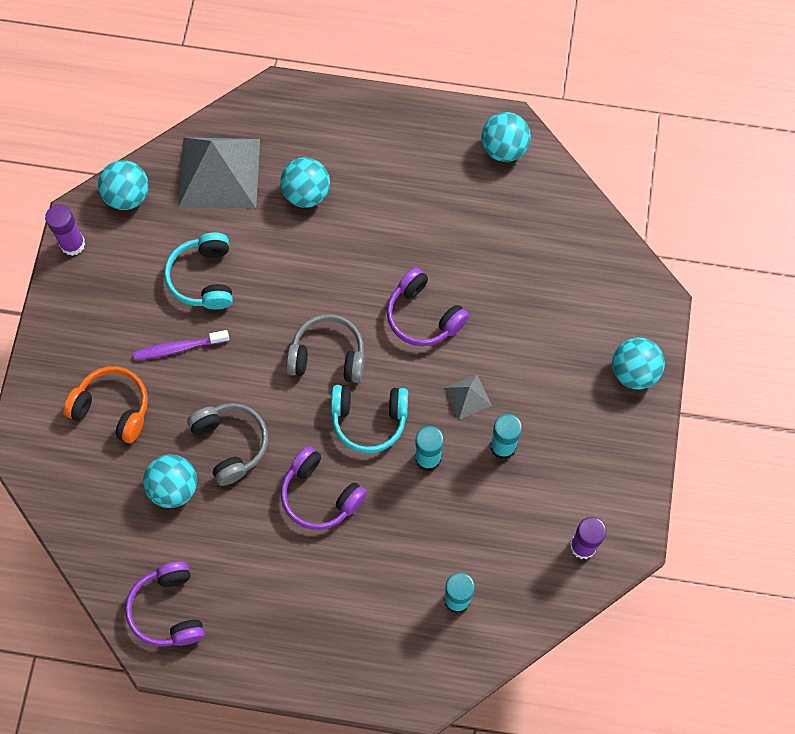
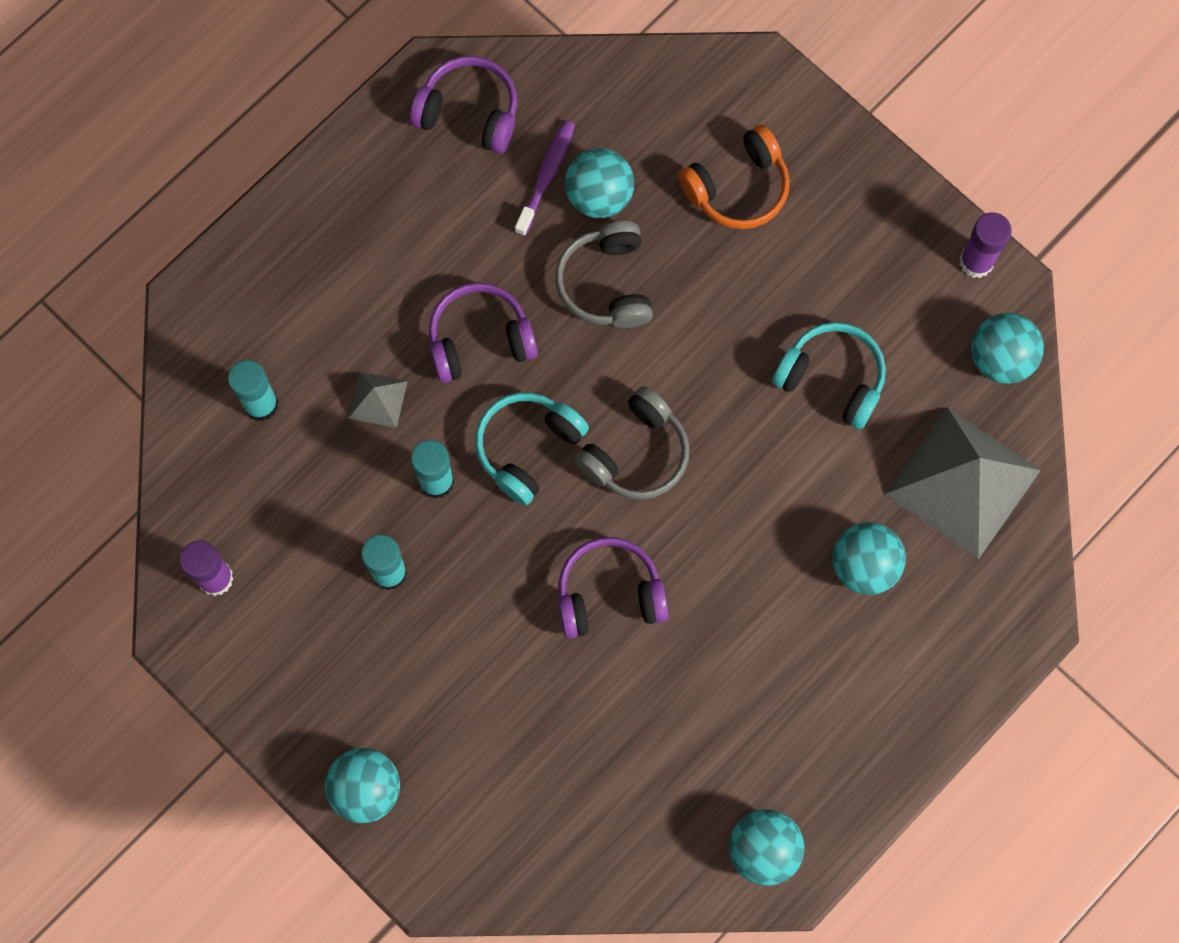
camera: 125 degrees right, 5 degrees up
(179, 348) = (762, 299): purple toothbrush -> purple toothbrush (546, 176)
(231, 444) = (606, 284): grey headphones -> grey headphones turned 75 degrees clockwise
(467, 396) = (475, 575): grey pyramid -> grey pyramid (378, 399)

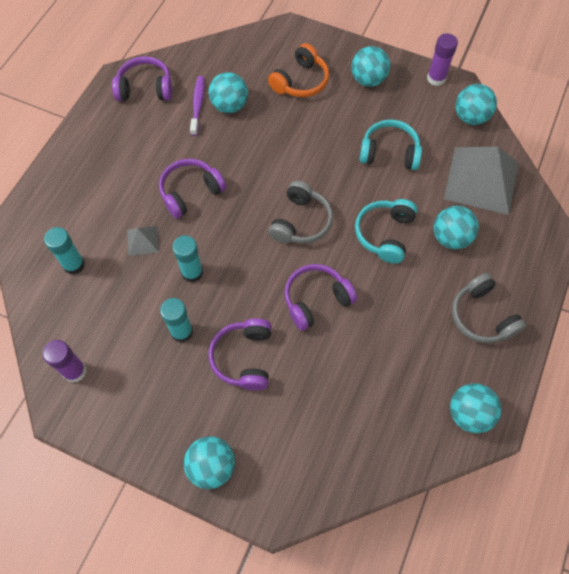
camera: 20 degrees left, 10 degrees down
(467, 646) = (244, 358): none -> purple headphones
(527, 448) = (238, 238): turquoise headphones -> turquoise headphones (384, 234)
(606, 284) = (250, 145): grey headphones -> grey headphones (481, 316)
(856, 224) = (368, 80): none -> turquoise ball

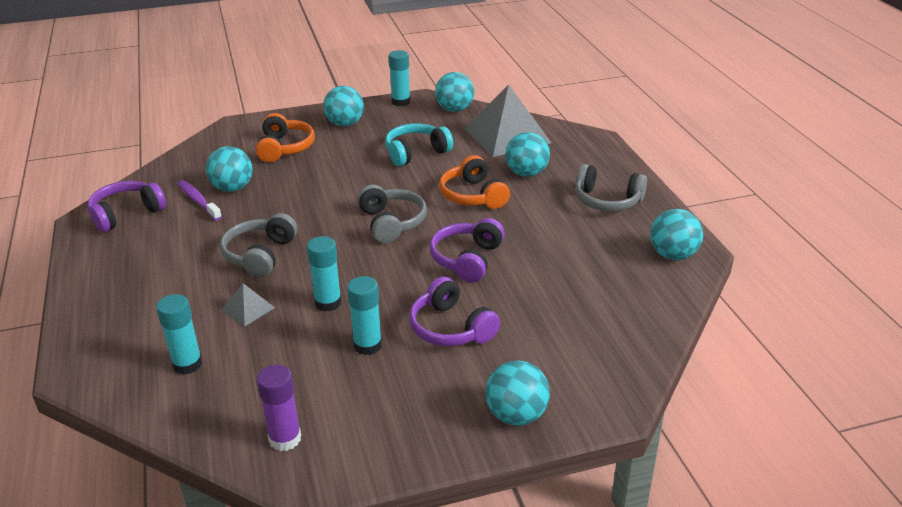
camera: 40 degrees left, 30 degrees down
(190, 192) = (260, 255): purple headphones -> grey headphones
(384, 234) = (473, 196): turquoise headphones -> orange headphones
(436, 78) = (401, 102): purple glue stick -> turquoise glue stick

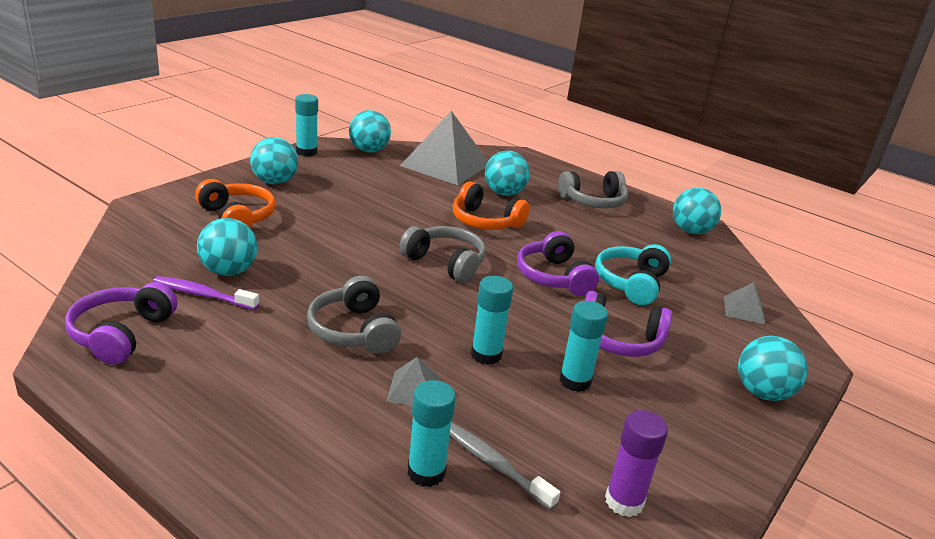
camera: 40 degrees left, 5 degrees down
(234, 378) = (495, 465): none -> grey toothbrush
(416, 153) = (383, 195): turquoise headphones -> turquoise headphones (631, 283)
(612, 343) = (744, 310): none -> grey pyramid

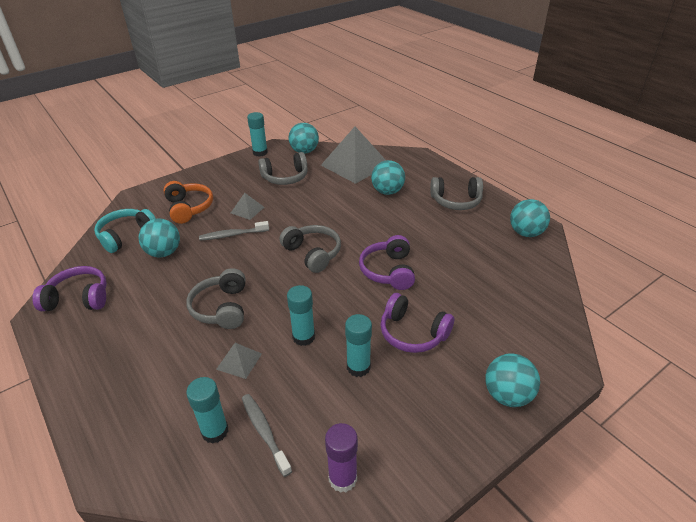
camera: 20 degrees right, 10 degrees up
(121, 334) = (78, 298): purple headphones -> purple headphones turned 60 degrees clockwise
(203, 295) = (139, 271): purple toothbrush -> none
(274, 182) = (227, 178): turquoise ball -> none
(321, 246) = (232, 235): none -> grey toothbrush
(359, 180) = (285, 177): none -> grey headphones
(485, 221) = (360, 217): orange headphones -> none
(631, 283) = (448, 281): turquoise headphones -> turquoise headphones (126, 235)
(744, 310) = (533, 313): grey pyramid -> grey pyramid (247, 210)

